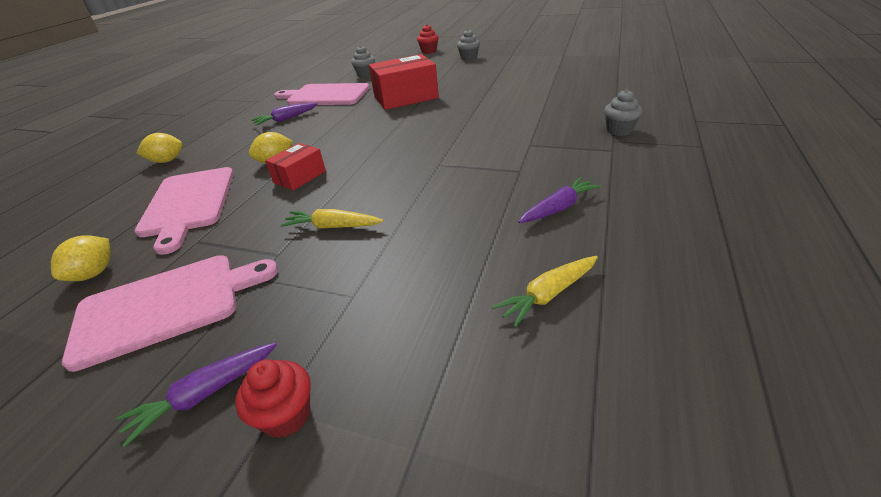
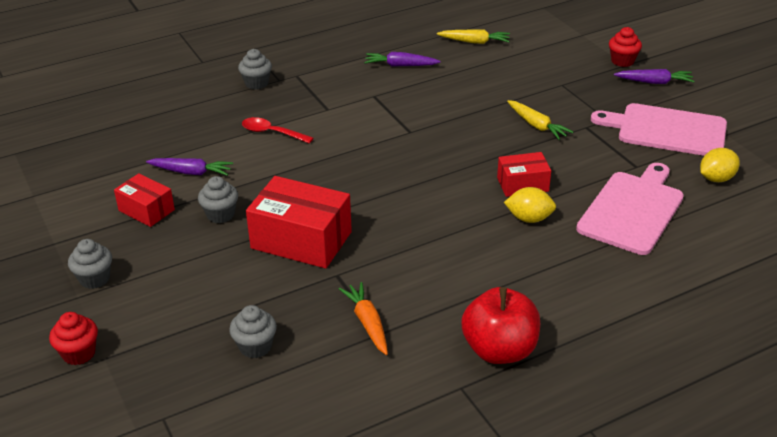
camera: 140 degrees left, 0 degrees up
(167, 161) = (640, 298): yellow lemon -> none
(247, 114) = (499, 350): none -> red apple
(286, 119) = (463, 295): purple carrot -> purple carrot (191, 172)
(325, 95) = (367, 323): pink cutting board -> orange carrot
(466, 86) = (220, 215): none -> grey cupcake
(503, 73) = (146, 210): none -> red box
(528, 117) = (272, 133): none -> red spoon

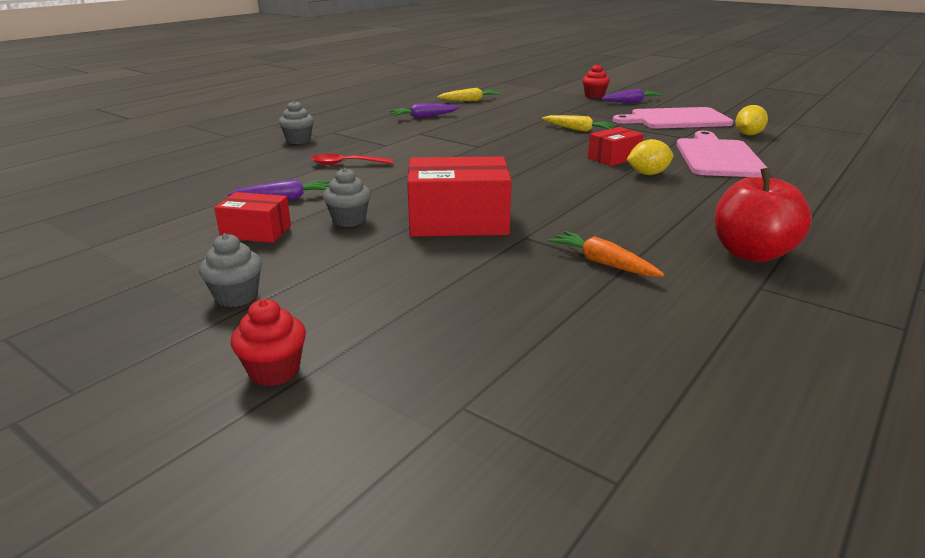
camera: 25 degrees left, 10 degrees down
(255, 347) = (506, 308): grey cupcake -> none

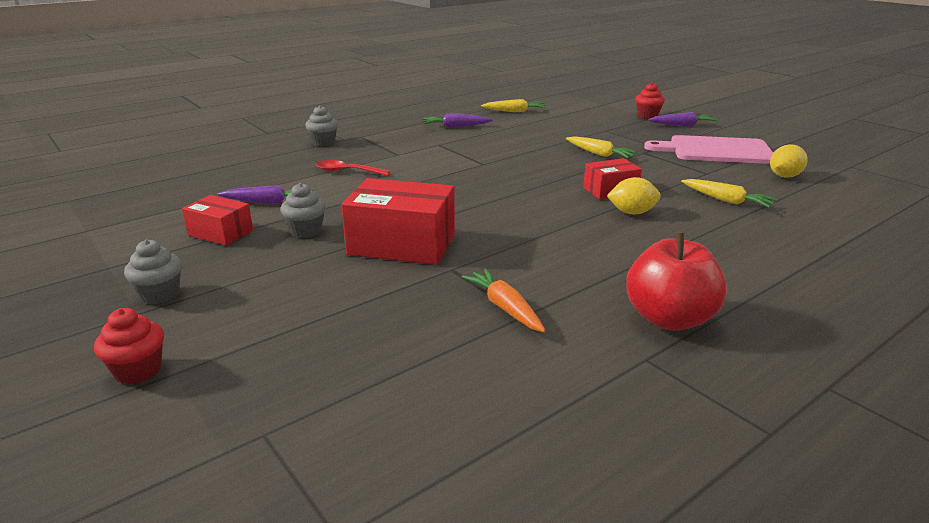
camera: 15 degrees right, 0 degrees up
(718, 157) = (726, 200): pink cutting board -> yellow carrot

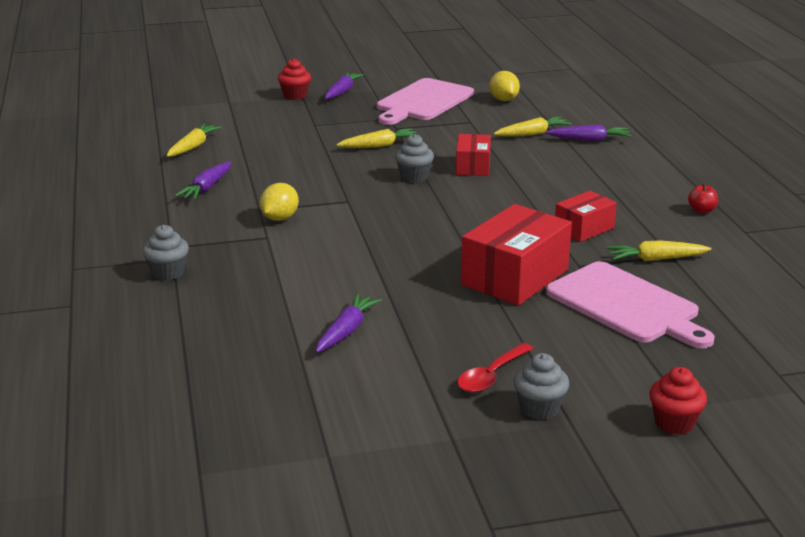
camera: 65 degrees left, 0 degrees up
(220, 233) = (412, 366): red box -> red box (584, 228)
(306, 231) = (446, 318): grey cupcake -> grey cupcake (414, 177)
(347, 171) = (293, 273): red spoon -> red spoon (491, 376)
(382, 306) = (626, 305): none -> pink cutting board
(505, 308) = (656, 259): orange carrot -> yellow carrot
(632, 212) = (526, 172): yellow lemon -> yellow lemon (280, 218)
(669, 319) = (701, 210): red apple -> red apple, size x0.43
(761, 227) = (589, 140): none -> purple carrot

